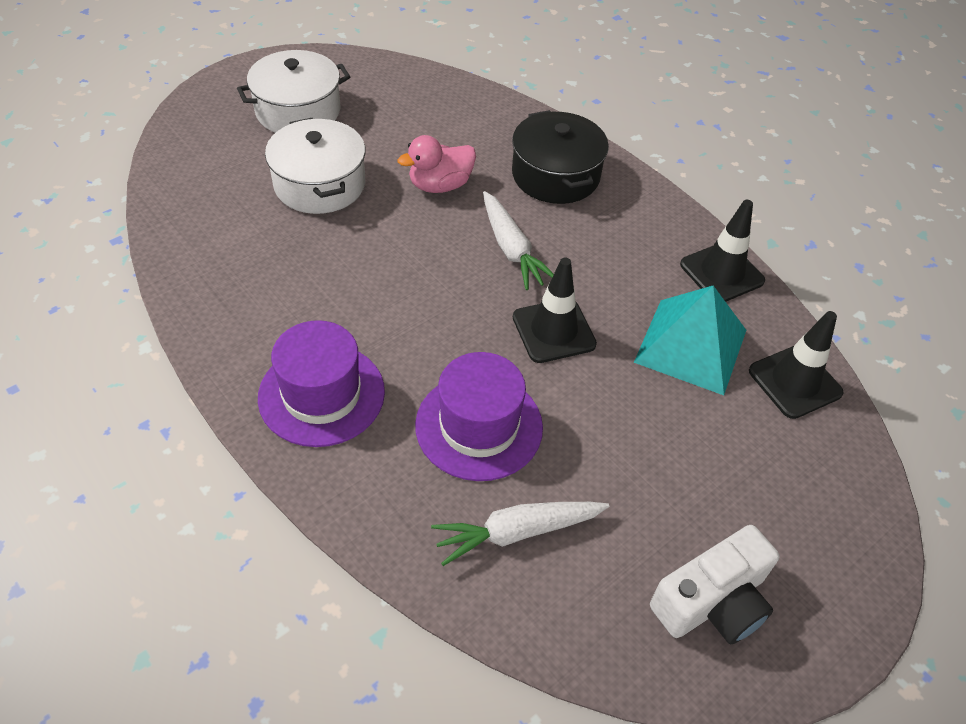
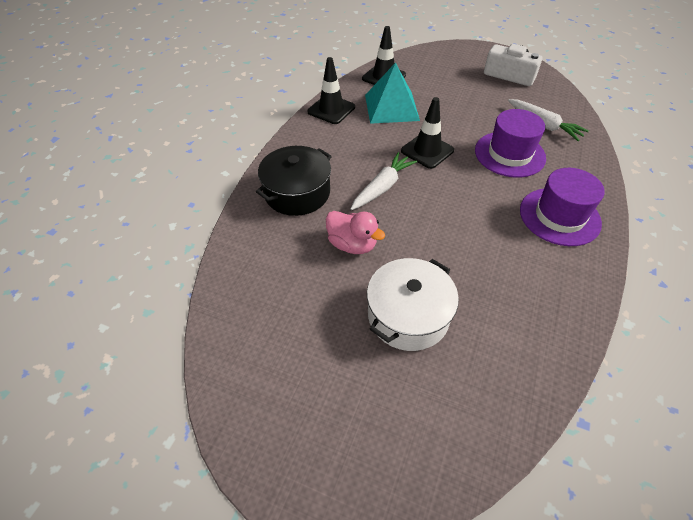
camera: 115 degrees left, 0 degrees up
(298, 111) = (330, 391): white pot -> none

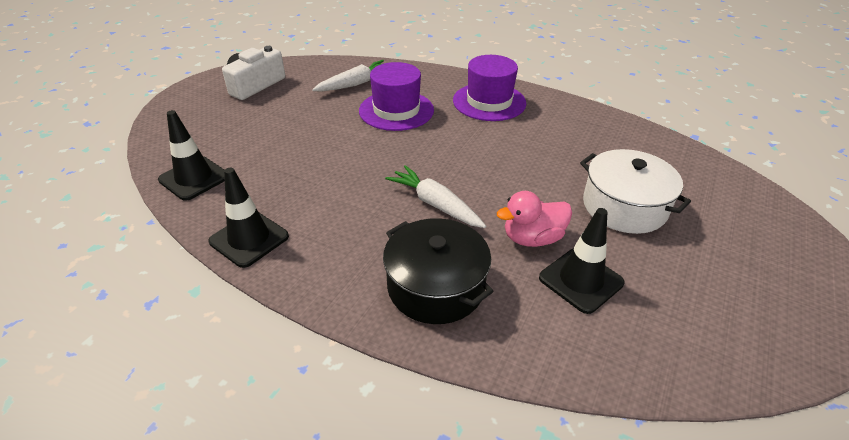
camera: 85 degrees left, 10 degrees down
(352, 244) = (532, 238): pink duck -> pink duck turned 150 degrees counterclockwise
(391, 107) = (273, 179): turquoise pyramid -> none
(427, 151) = (375, 162): black traffic cone -> black traffic cone (581, 280)

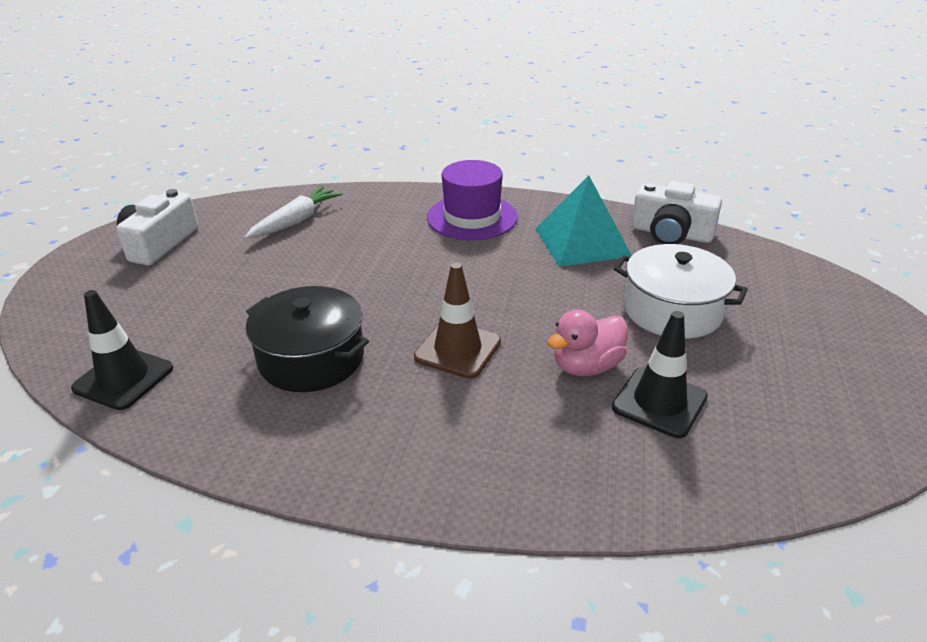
camera: 15 degrees left, 5 degrees down
(249, 239) = (235, 441): black traffic cone -> none
(396, 110) = (362, 246): purple hat -> none
(435, 204) = (457, 349): white carrot -> brown traffic cone
(436, 286) = (498, 446): black pot -> black pot (311, 358)
(570, 136) = (582, 242): none -> turquoise pyramid
(650, 142) = (671, 233): none -> white camera

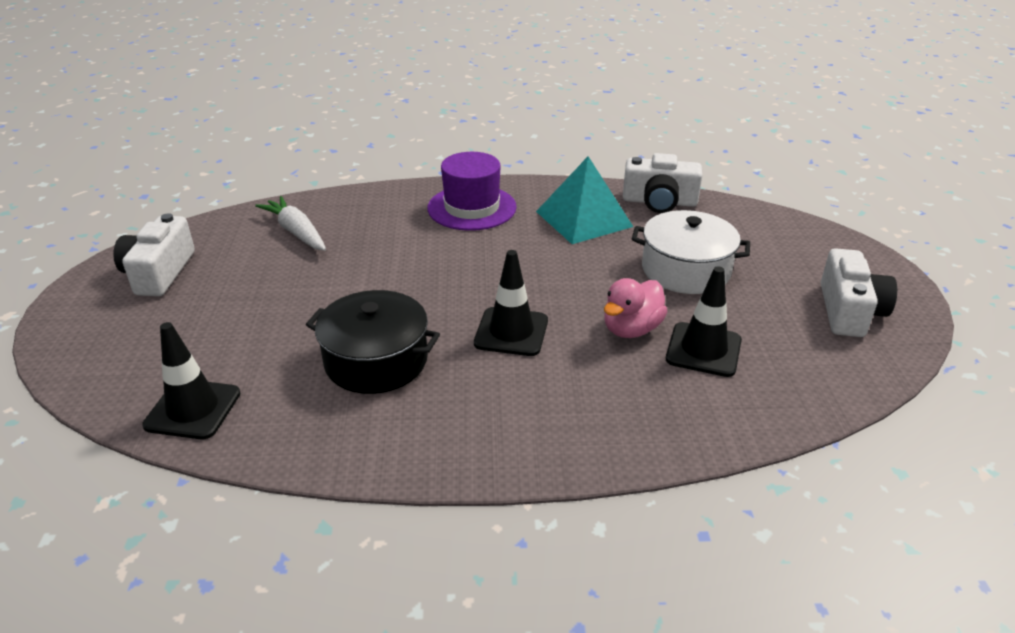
camera: 15 degrees left, 0 degrees up
(296, 221) = (296, 232): white carrot -> white carrot turned 60 degrees counterclockwise
(457, 349) = (511, 332): brown traffic cone -> black traffic cone
(851, 384) = (849, 311): none -> white camera

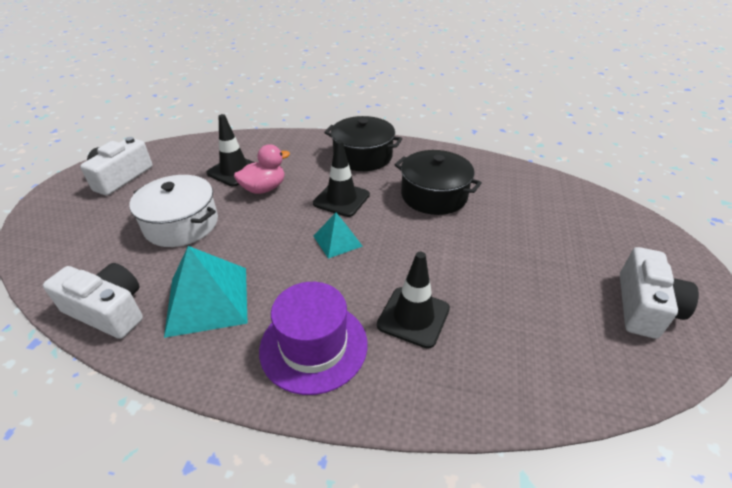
camera: 165 degrees left, 5 degrees up
(193, 409) = (541, 186): black traffic cone -> black traffic cone (413, 317)
(296, 232) = (520, 343): white carrot -> none
(490, 282) = (337, 240): none -> turquoise pyramid
(513, 420) = (363, 156): none -> black pot

